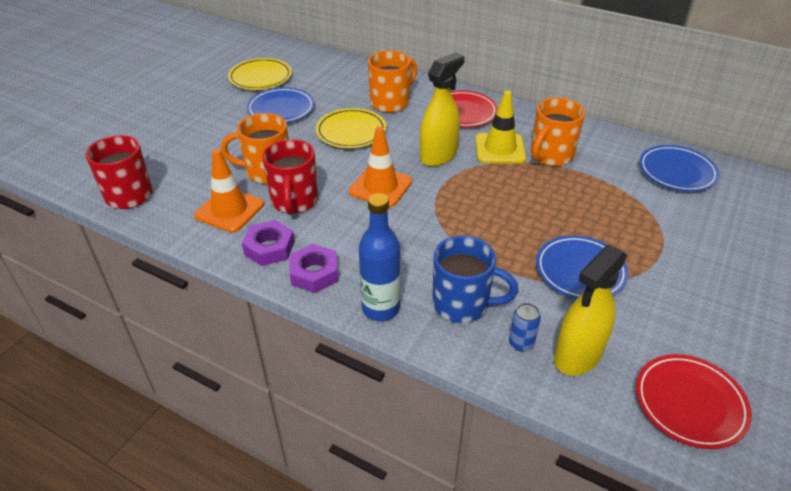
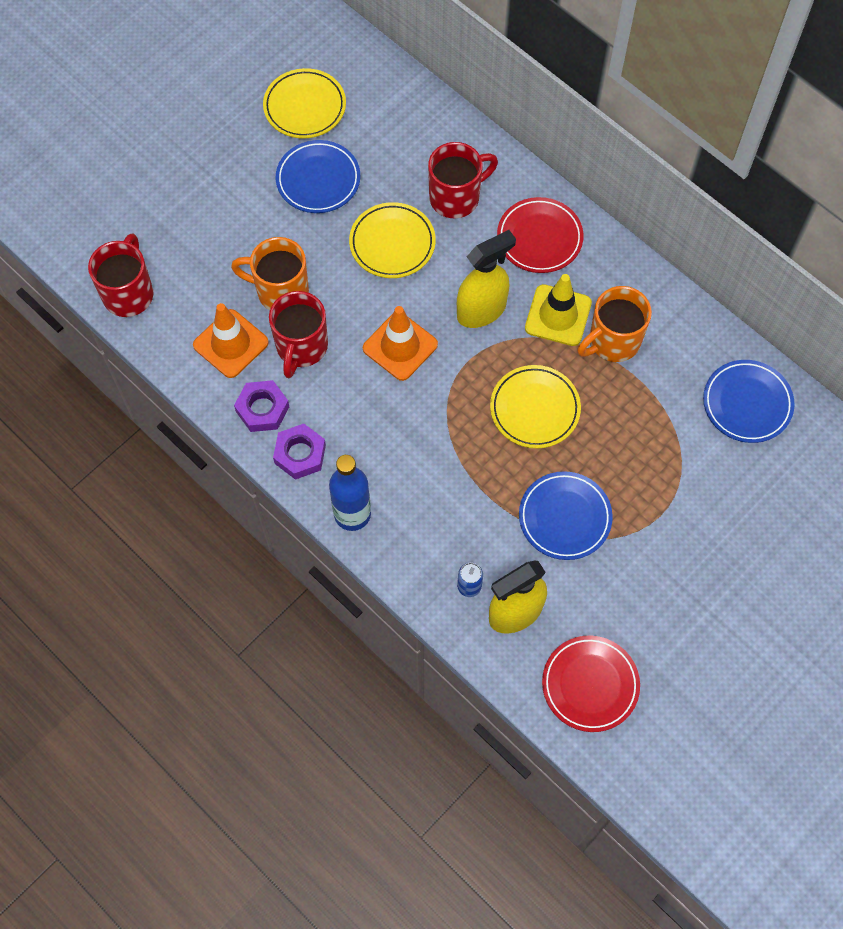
camera: 15 degrees right, 25 degrees up
(391, 102) = (456, 197): orange mug -> red mug
(462, 304) = (432, 529): blue mug -> none
(512, 204) = (535, 409): none -> yellow plate

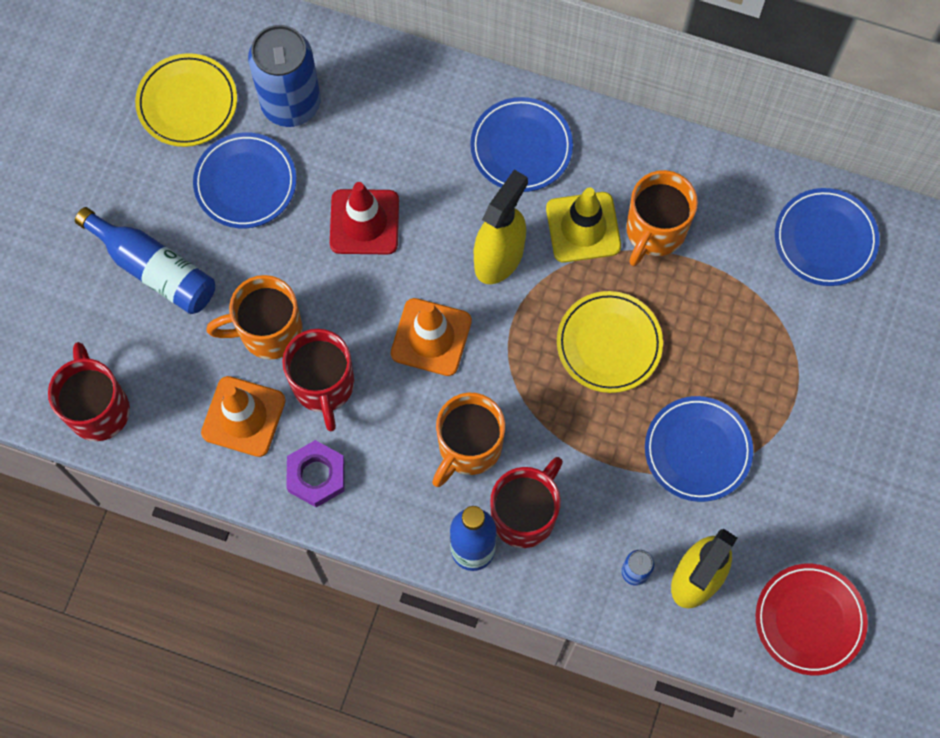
camera: 25 degrees left, 5 degrees up
(220, 213) = (154, 269): none -> blue bottle
(300, 454) = (383, 508): purple nut -> none
(381, 137) = (291, 103): none -> blue can
(387, 438) = (468, 447): none -> orange mug
(392, 243) = (364, 222): yellow plate -> red traffic cone
(456, 197) = (408, 138): red mug -> red mug (525, 514)
(539, 238) = (521, 147): red plate -> blue plate

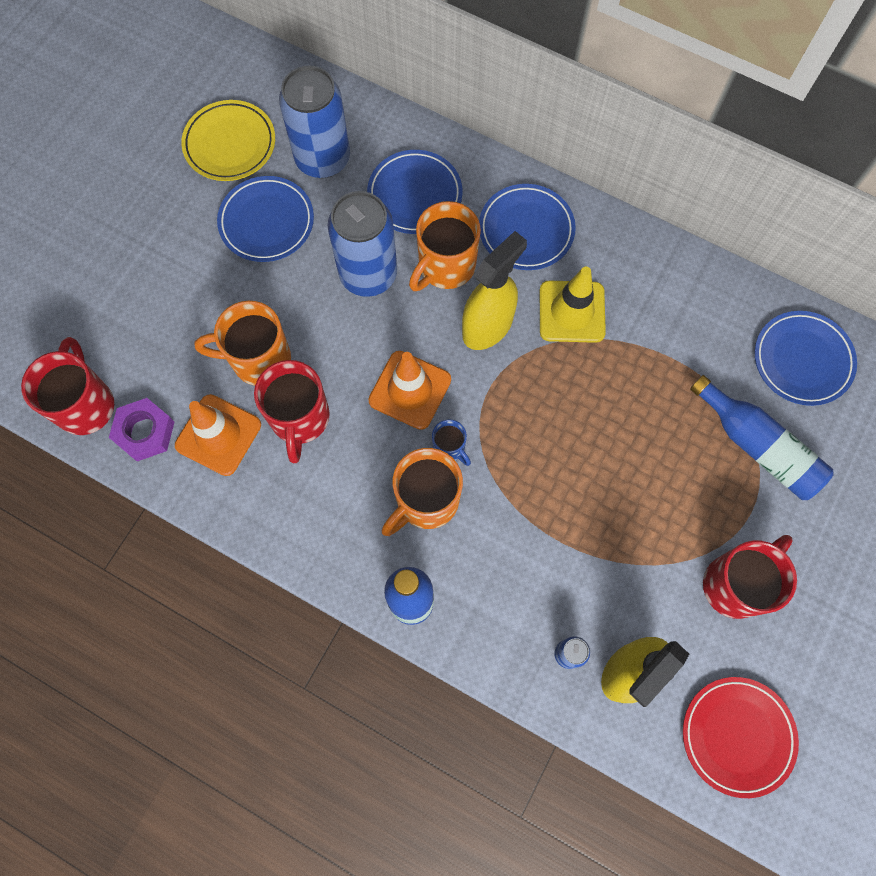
camera: 10 degrees right, 0 degrees up
(154, 269) = (166, 285): blue bottle -> blue bottle (758, 446)
(316, 476) = (275, 503): purple nut -> purple nut (145, 432)
(364, 222) = (368, 274): red traffic cone -> blue can
(482, 390) = (449, 448): none -> blue mug
(525, 514) = (469, 576): red mug -> red mug (735, 584)
(609, 344) = (578, 424): yellow plate -> none
(654, 231) = (639, 326): orange mug -> orange mug (445, 266)
(697, 450) = (649, 542): blue plate -> blue plate (415, 195)

